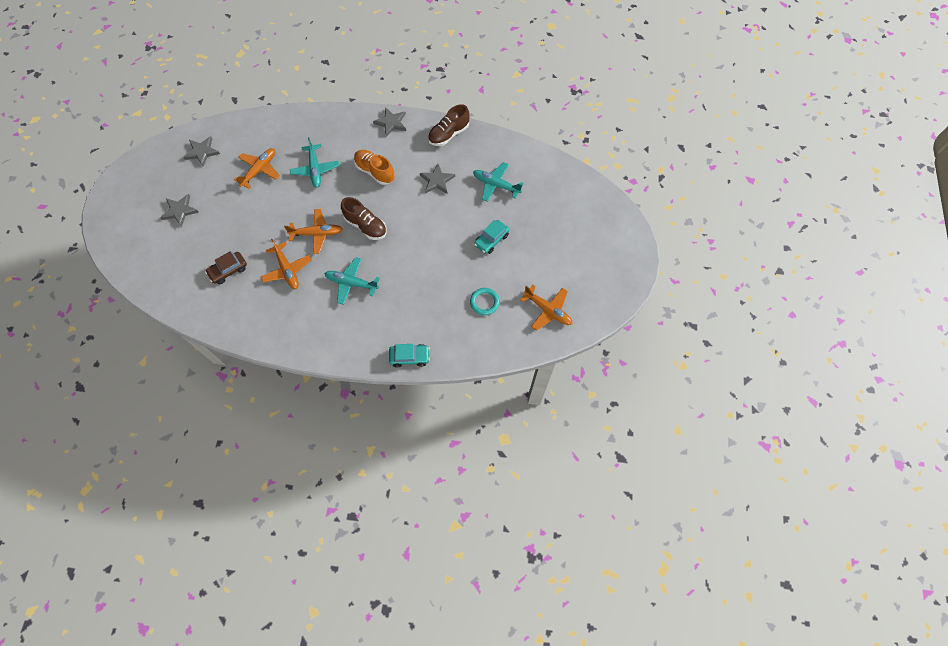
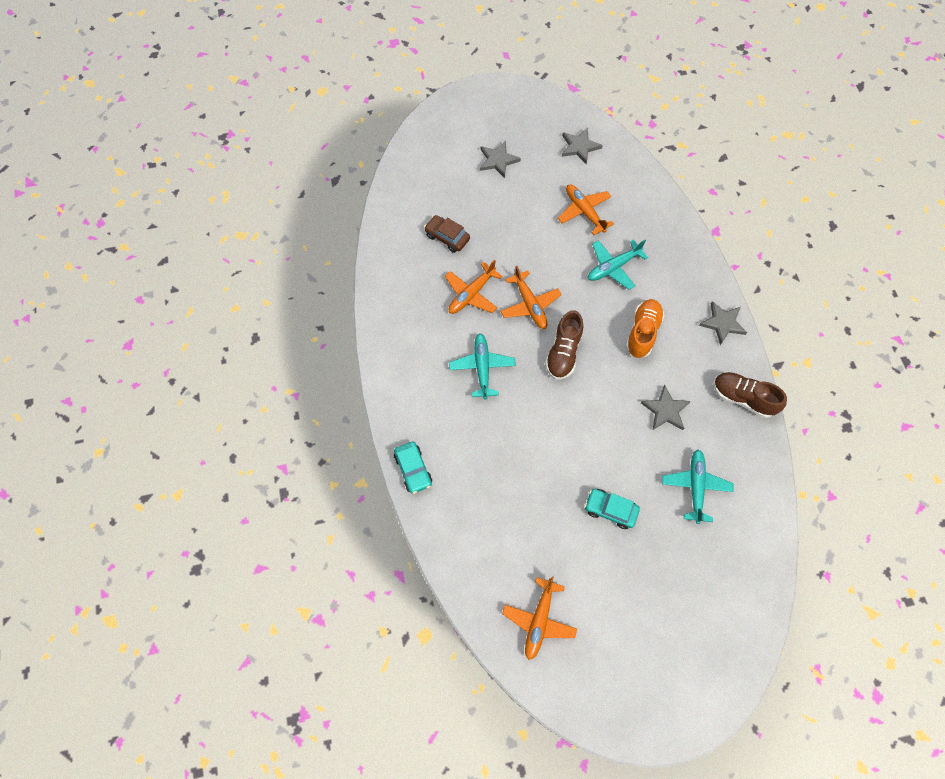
camera: 70 degrees right, 0 degrees up
(259, 170) = (584, 211): orange plane -> orange plane turned 135 degrees counterclockwise
(484, 302) = (518, 533): turquoise ring -> none

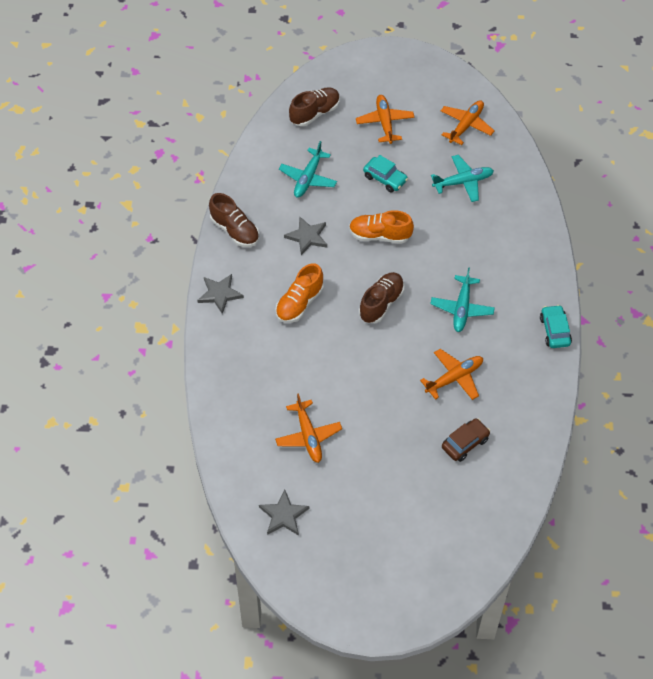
camera: 165 degrees left, 10 degrees down
(413, 470) = (543, 242): turquoise car -> turquoise car (555, 331)
(447, 237) = (465, 443): brown car -> brown car turned 90 degrees counterclockwise
(498, 160) = (384, 521): grey star -> none
(529, 305) = (399, 354): orange plane -> orange plane (385, 122)
(591, 432) = (380, 235): none -> orange shoe
(613, 267) = (302, 370): turquoise plane -> turquoise plane (463, 182)
(727, 587) = (315, 113): none -> brown shoe

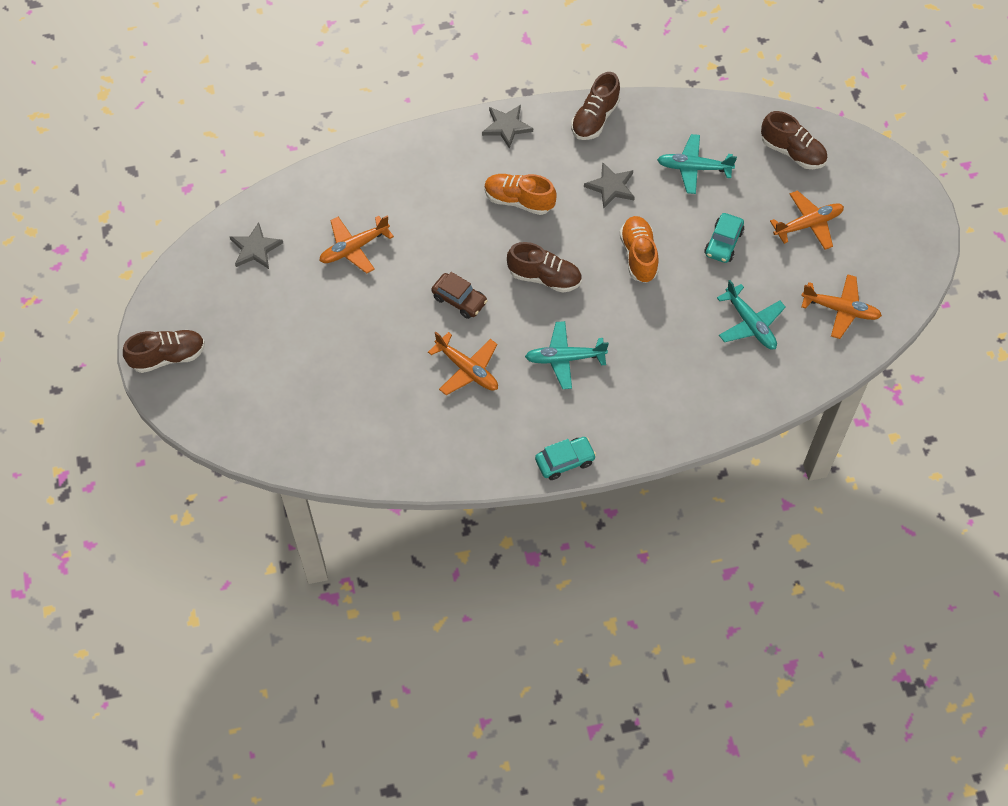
camera: 75 degrees right, 5 degrees up
(379, 609) = (168, 357): none -> brown shoe
(465, 443) = (385, 396): brown car -> brown car (459, 300)

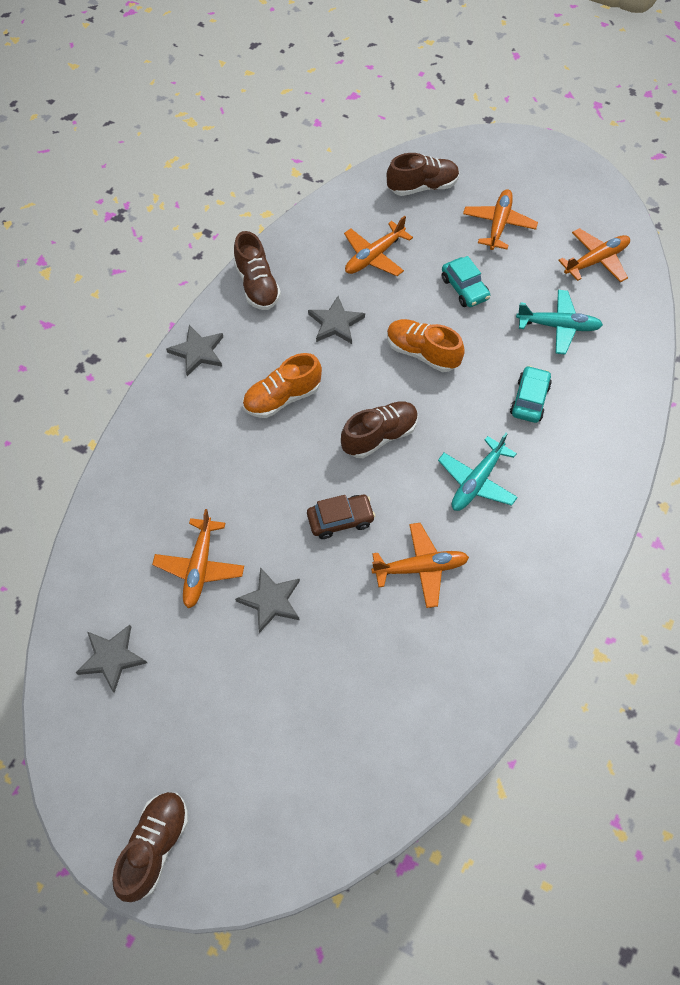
camera: 50 degrees left, 0 degrees up
(367, 303) = (271, 600): none -> grey star
(565, 461) = (584, 559): turquoise car -> turquoise car (529, 399)
(693, 168) = (374, 256): turquoise plane -> orange plane

